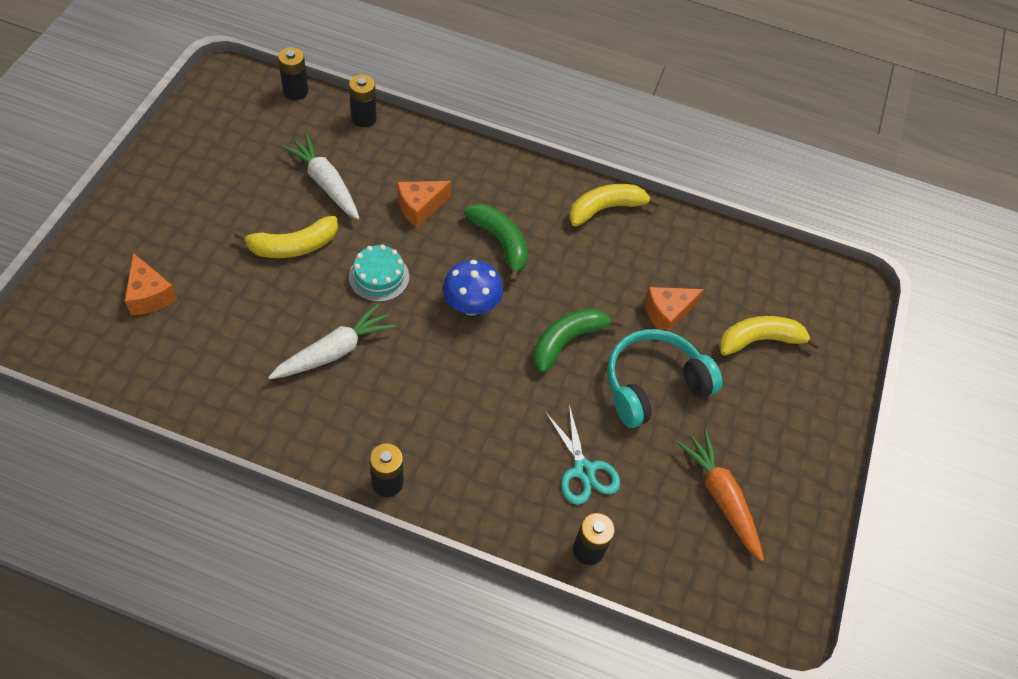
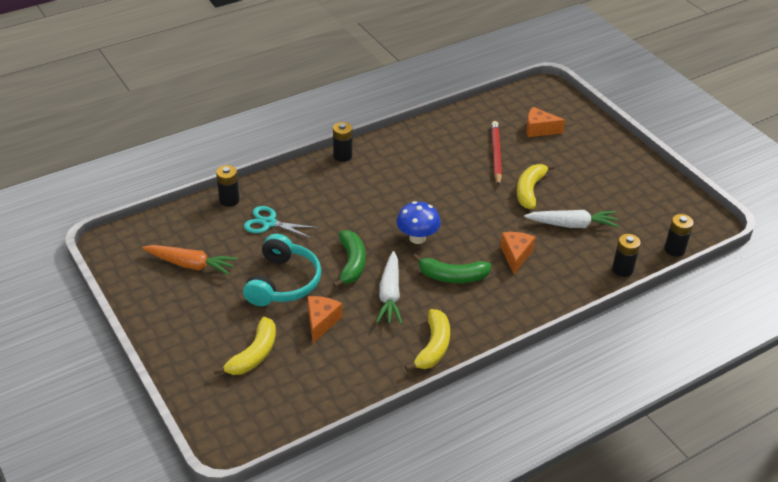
camera: 135 degrees right, 15 degrees down
(245, 313) = (496, 154): none -> red pencil
(334, 351) = (439, 173): white carrot -> white carrot (390, 294)
(379, 277) = (475, 212): turquoise cake -> none

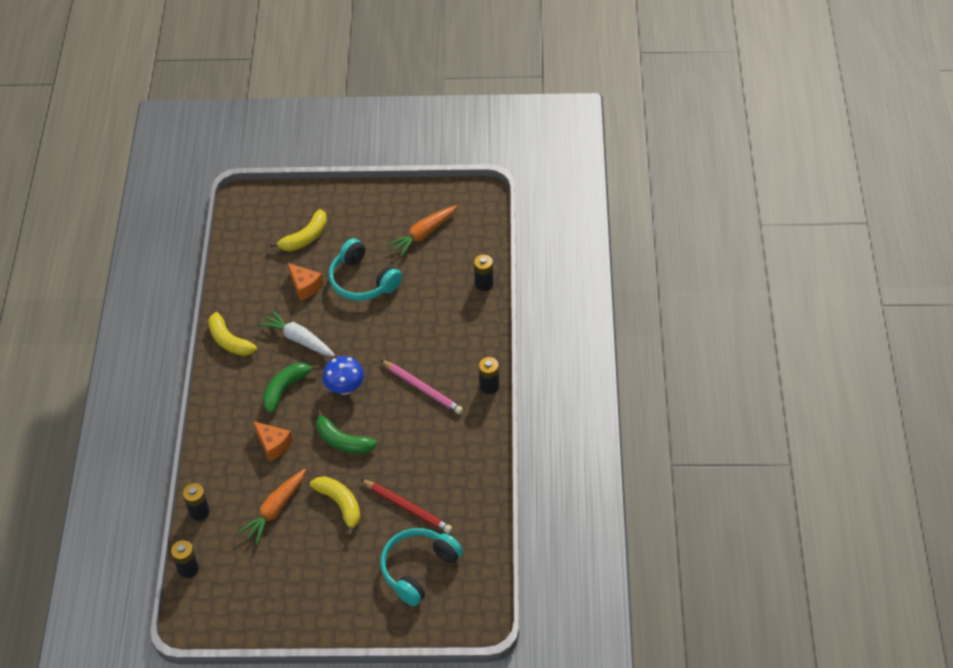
camera: 125 degrees right, 10 degrees up
(254, 354) = (305, 237): yellow banana -> yellow banana turned 105 degrees counterclockwise
(269, 223) = (436, 298): turquoise scissors -> none
(351, 263) = (350, 331): green banana -> green banana (343, 441)
(377, 191) = (422, 388): none -> pink pencil
(539, 129) = (418, 569): orange cheese -> turquoise headphones
(572, 225) = (275, 509): white carrot -> orange carrot

